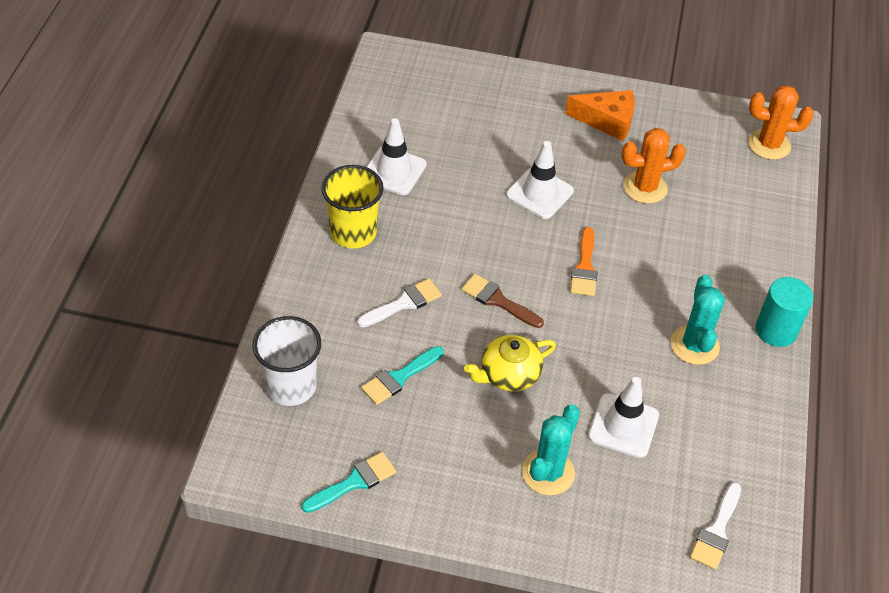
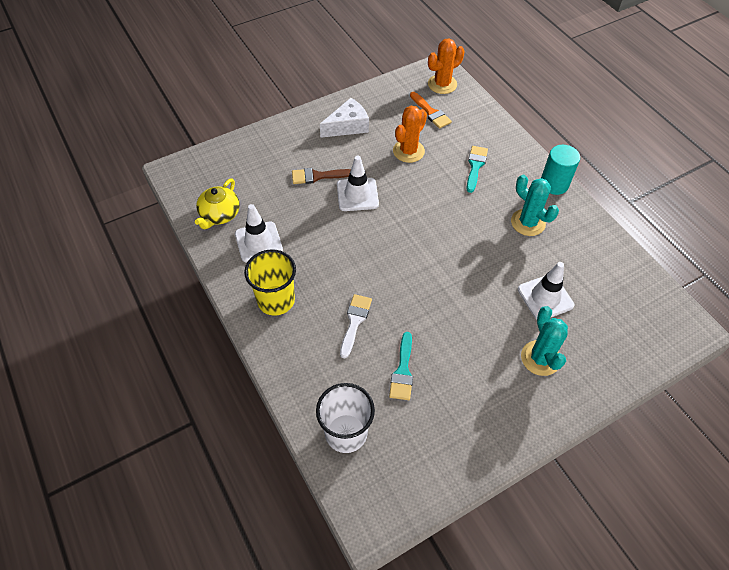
camera: 40 degrees left, 5 degrees up
(354, 482) = (449, 461): turquoise brush -> turquoise brush (475, 166)
(498, 300) = (404, 277): brown brush -> brown brush (317, 176)
(508, 374) = (458, 317): yellow teapot -> yellow teapot (219, 214)
(584, 267) = (428, 221): orange brush -> orange brush (431, 112)
(607, 121) = (348, 126): orange cheese -> white cheese
(716, 531) = (648, 318): white brush -> none

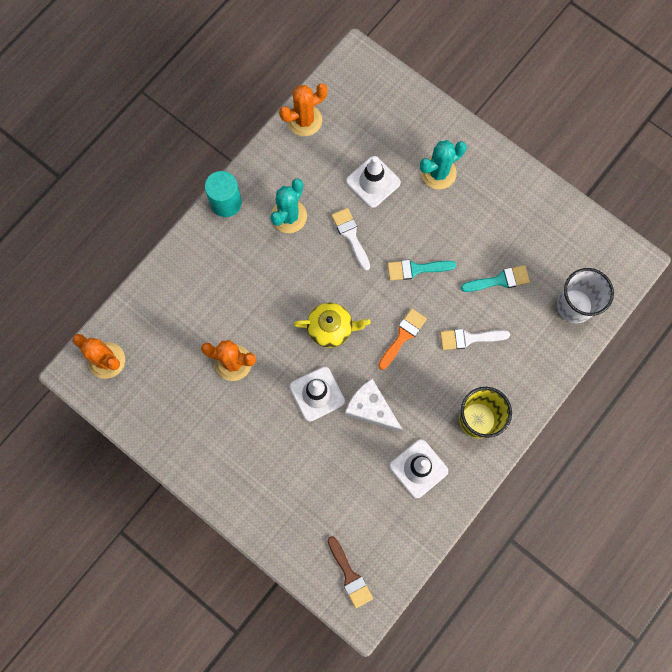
camera: 110 degrees left, 20 degrees up
(219, 214) = (401, 527): yellow teapot -> yellow teapot (331, 328)
(317, 176) = (307, 446): brown brush -> brown brush (350, 575)
(348, 126) = (218, 444): white cheese -> white cheese (371, 408)
(431, 112) = (161, 358): orange brush -> orange brush (403, 336)
(475, 166) = (229, 286): turquoise brush -> turquoise brush (416, 269)
(494, 262) = (350, 235): none -> white brush
(626, 263) = (304, 120): none -> orange cactus

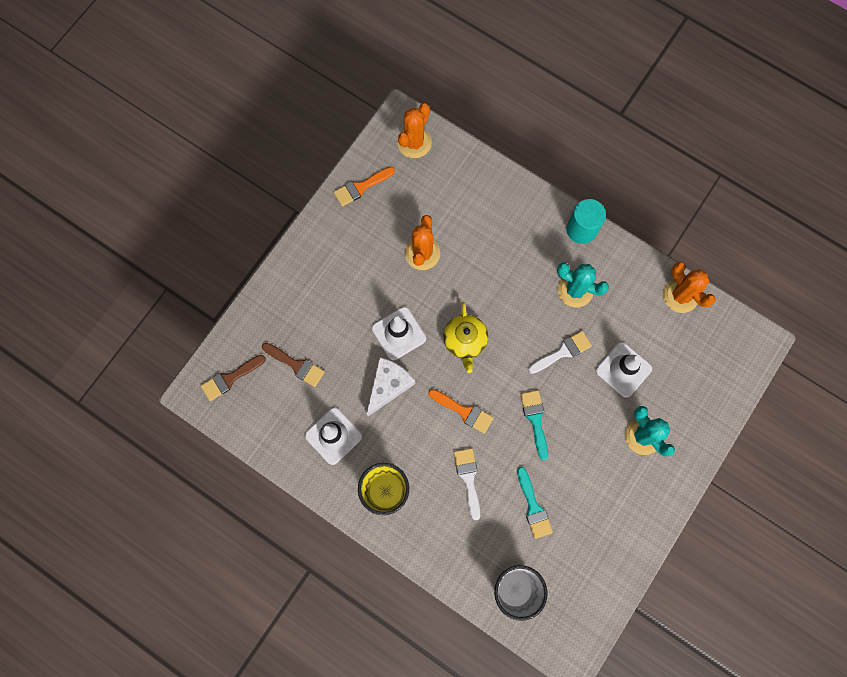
camera: 85 degrees right, 0 degrees up
(150, 421) = (361, 187): none -> orange brush
(341, 503) = (296, 365): none -> brown brush

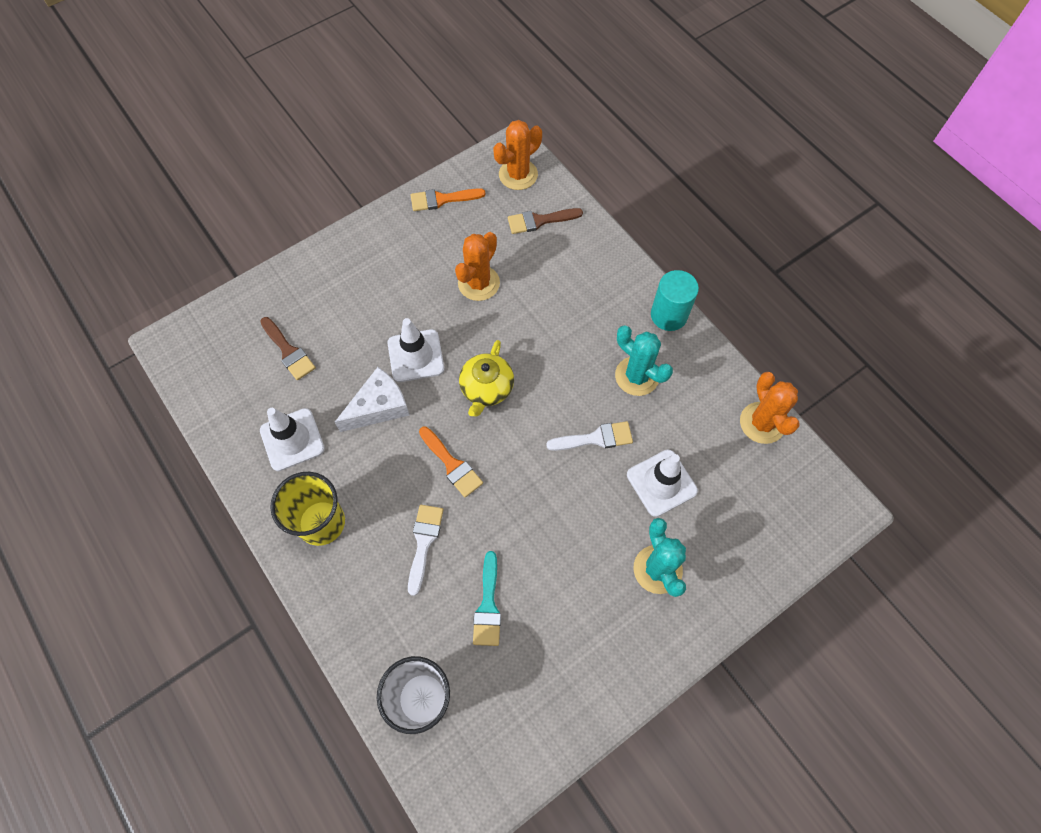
camera: 20 degrees right, 10 degrees down
(230, 378) = (212, 341): brown brush -> brown brush (539, 221)
(535, 419) = (532, 503): turquoise brush -> none

